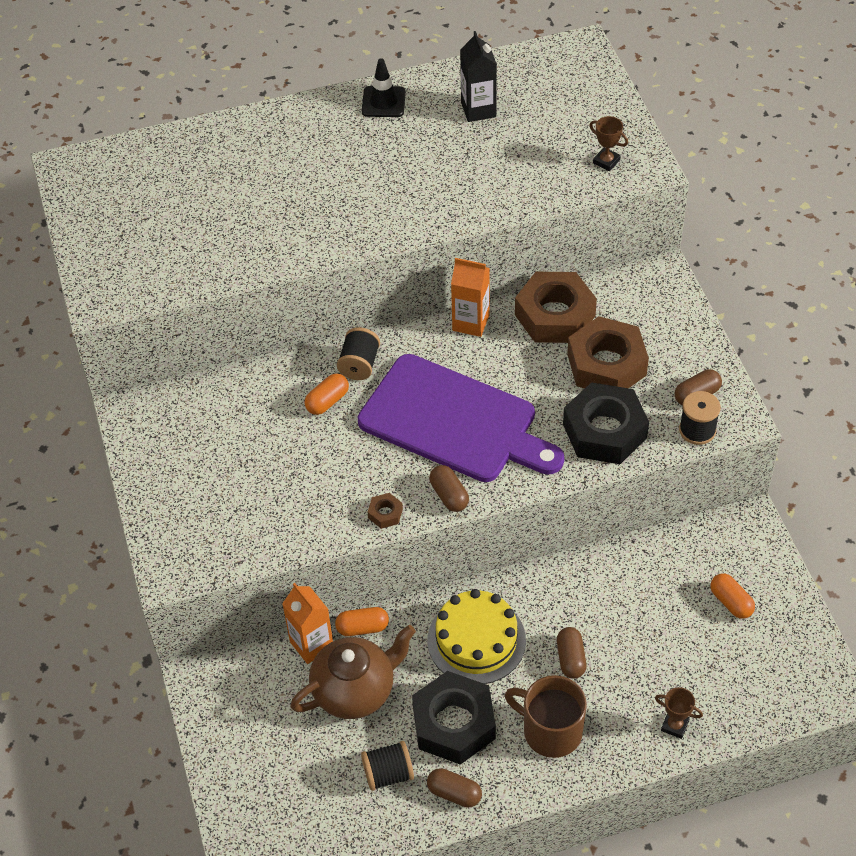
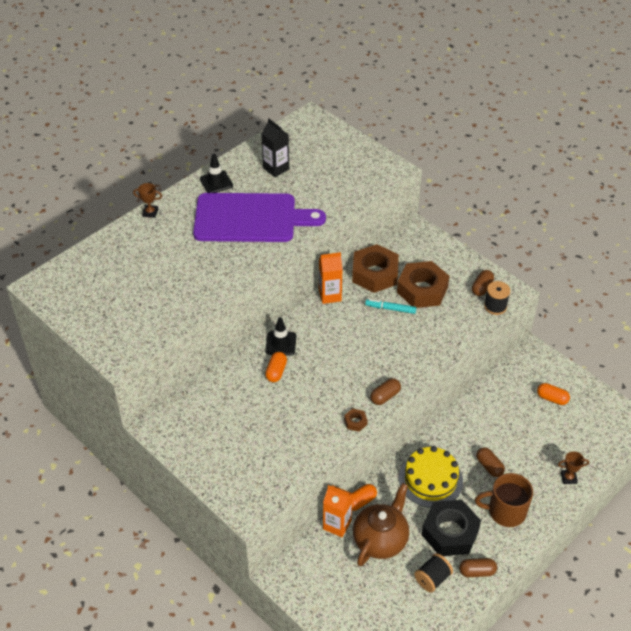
camera: 30 degrees left, 5 degrees down
(359, 365) = (281, 343): black spool -> black traffic cone
(449, 495) = (385, 396): brown capsule -> brown capsule turned 75 degrees counterclockwise
(454, 421) = (359, 354): purple cutting board -> purple cutting board (250, 218)
(542, 374) = (390, 309): none -> turquoise marker
(604, 431) = (446, 326): black nut -> none
(606, 161) = (369, 173): brown trophy -> brown trophy (150, 213)

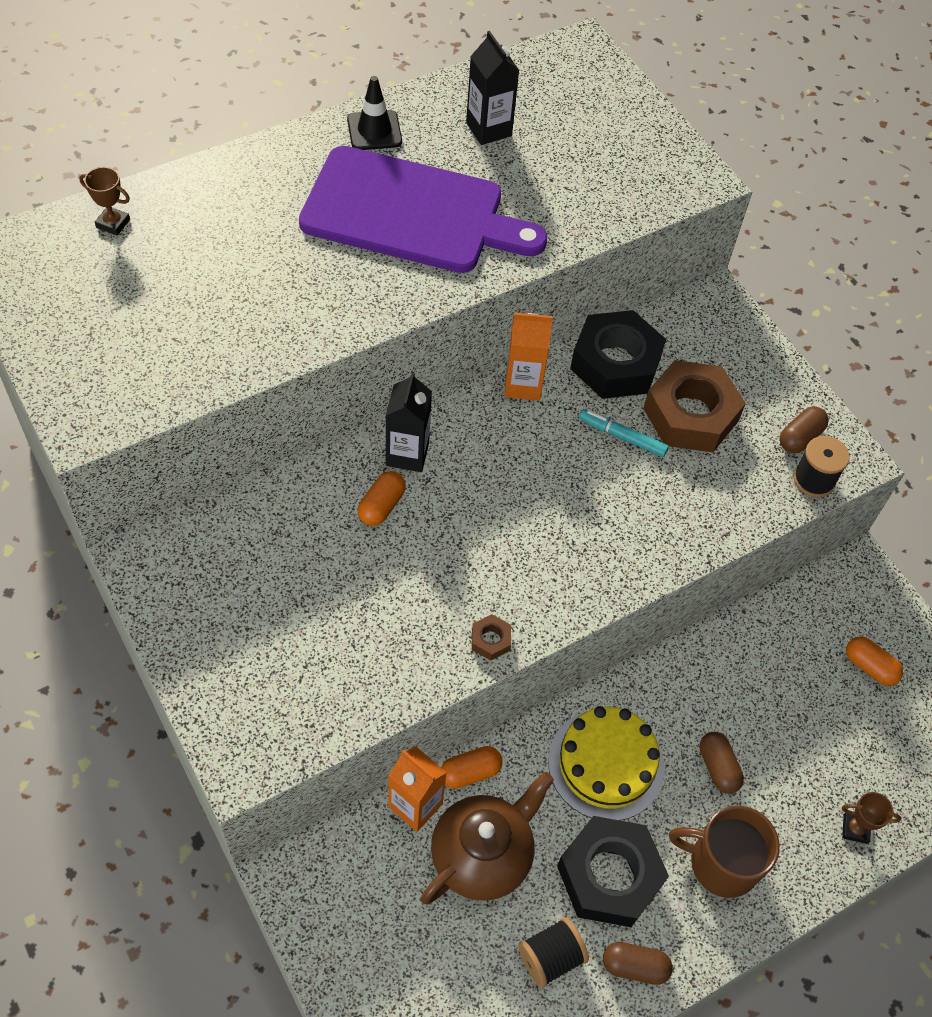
camera: 10 degrees right, 10 degrees up
(150, 213) = (239, 160): brown trophy -> brown trophy (113, 223)
(281, 343) = (407, 454): black traffic cone -> black carton
(375, 274) = (615, 363): brown nut -> black nut
(385, 396) = (559, 604): brown capsule -> none

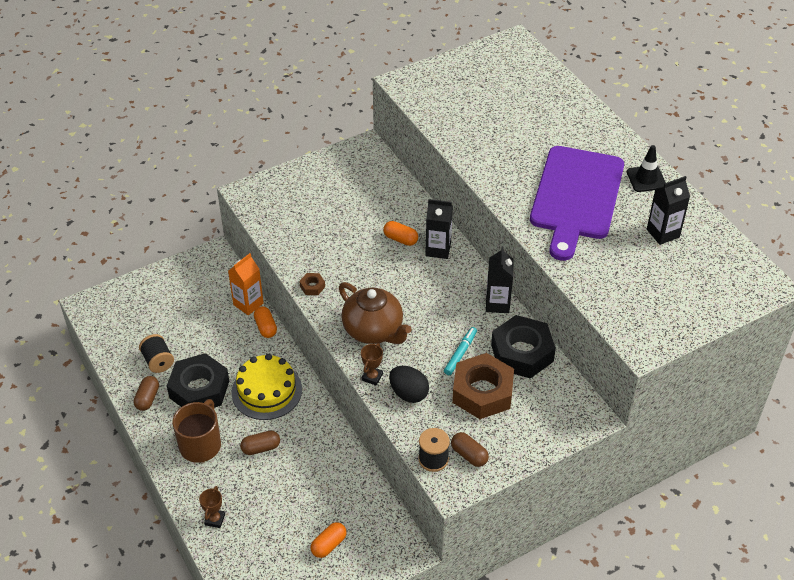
camera: 95 degrees right, 10 degrees down
(113, 223) = (542, 79): brown trophy -> brown trophy (372, 377)
(483, 855) = (217, 333): brown teapot -> brown teapot (374, 330)
(523, 384) = (497, 304): orange carton -> black carton
(703, 505) = (408, 393): none -> black egg

